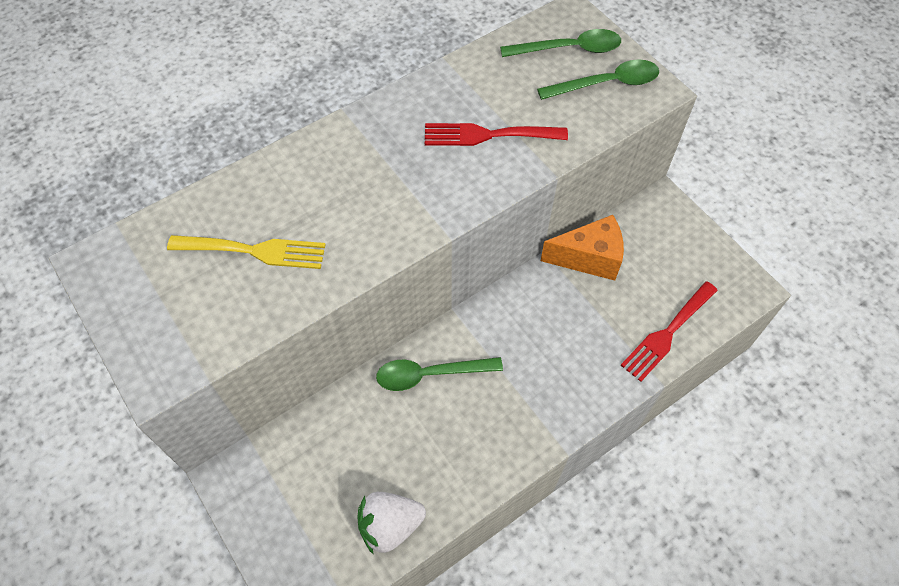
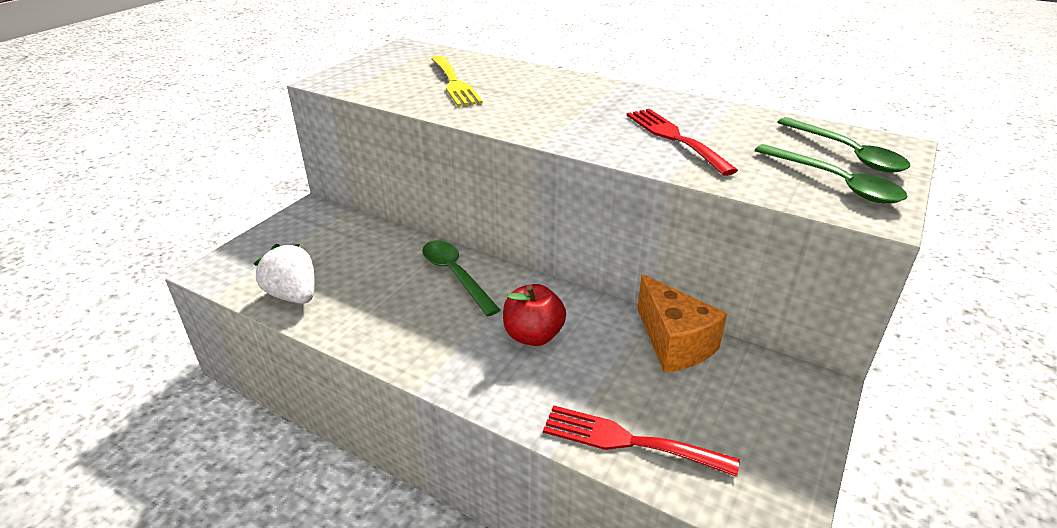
camera: 65 degrees right, 25 degrees down
(539, 346) = (533, 335): none -> red apple

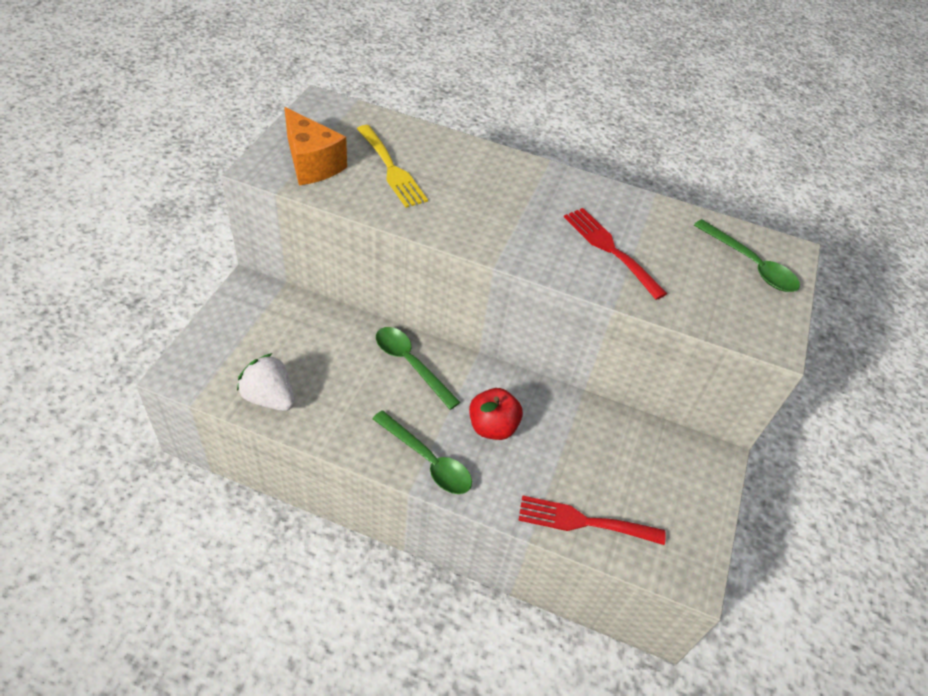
camera: 15 degrees left, 15 degrees up
(674, 343) = (607, 426): orange cheese -> orange cheese (312, 164)
(835, 182) = (742, 303): green spoon -> green spoon (427, 460)

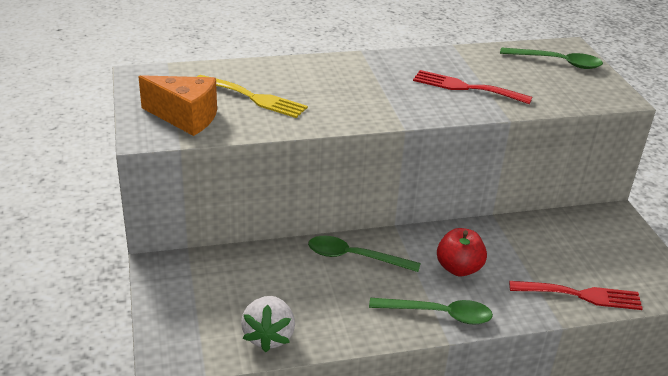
camera: 30 degrees left, 15 degrees down
(269, 397) = (269, 336): white strawberry -> white strawberry turned 90 degrees counterclockwise
(583, 521) = (581, 295): red fork -> red fork turned 150 degrees counterclockwise

